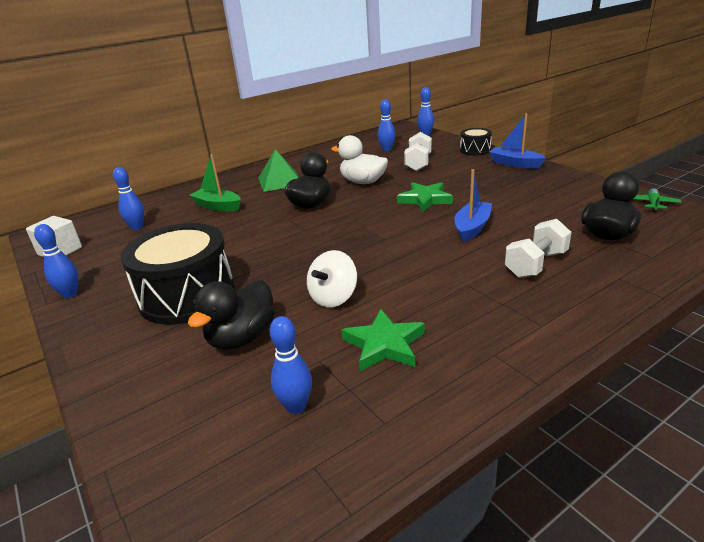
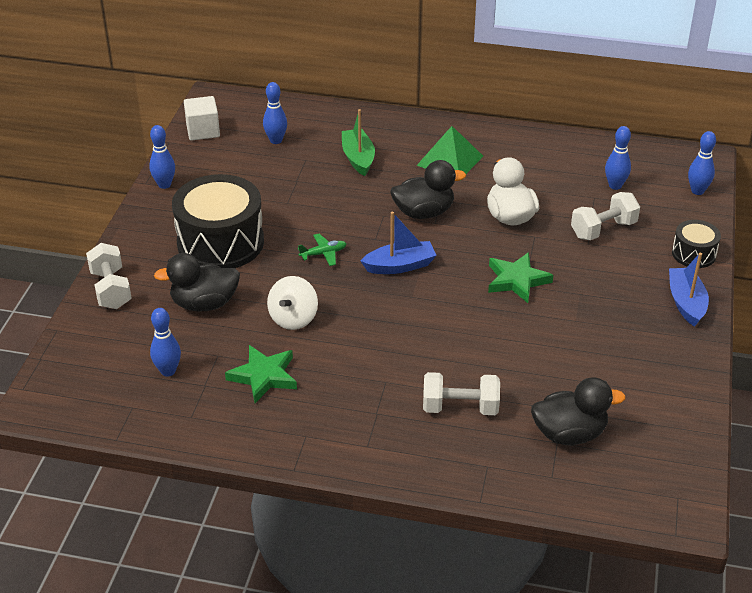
camera: 45 degrees right, 10 degrees up
(123, 391) = (111, 289): none -> white dumbbell
(333, 297) = (293, 318): white spinning top -> white spinning top turned 60 degrees counterclockwise
(472, 228) = (489, 340): blue boat -> blue boat (400, 266)
(652, 204) = (684, 445): green plane -> green plane (323, 254)

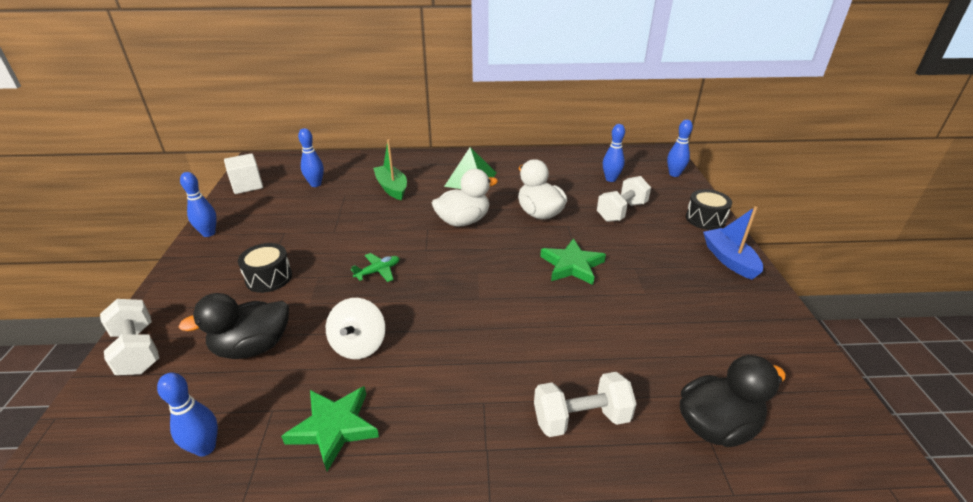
camera: 15 degrees left, 5 degrees down
(220, 242) = (269, 278): black drum -> black drum, size x0.50
(400, 266) = (457, 270): blue boat -> none
(424, 212) = (463, 221): black duck -> white duck

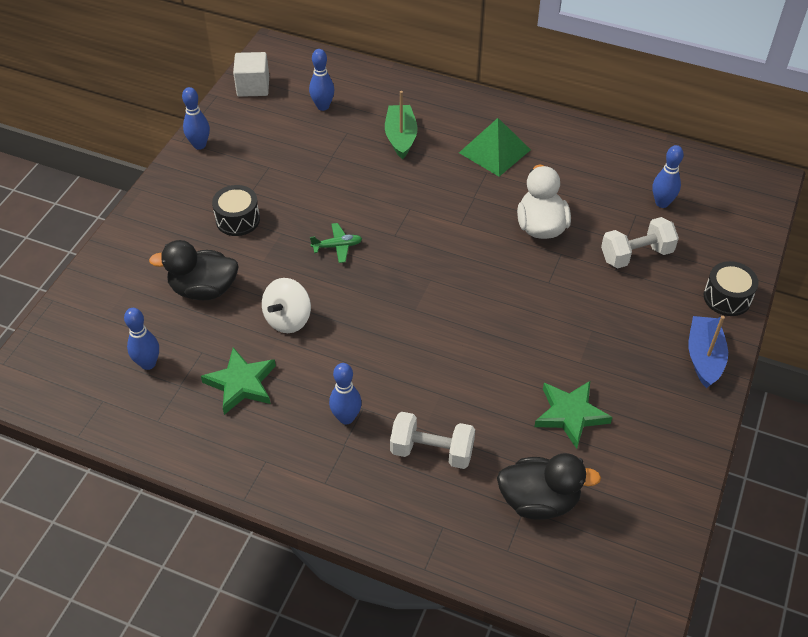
camera: 25 degrees right, 15 degrees up
(137, 350) = (116, 260): white dumbbell -> none
(463, 221) = (452, 210): white duck -> none
(572, 265) = (529, 305): green star -> green star (570, 414)
(674, 174) = (750, 220): blue bowling pin -> blue bowling pin (346, 418)

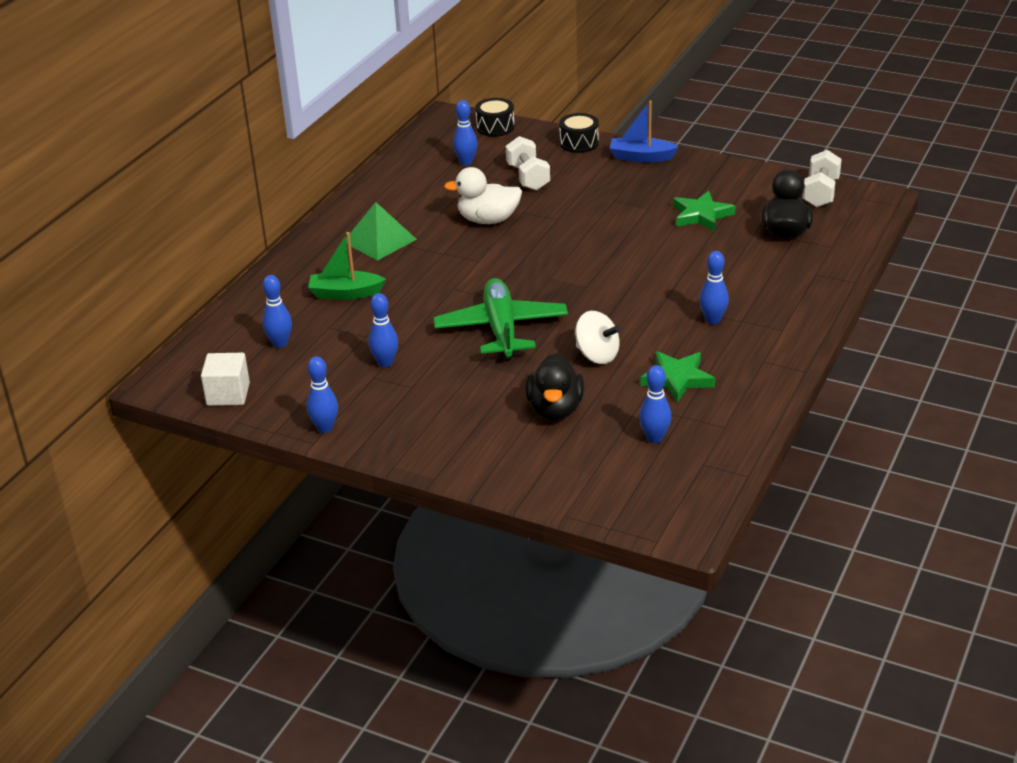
camera: 85 degrees left, 15 degrees down
(238, 219) = (454, 393): black drum -> black drum (495, 127)
(288, 172) = (385, 363): none -> blue bowling pin
(337, 246) = (501, 329): green plane -> green plane, size x2.42
(432, 451) = (744, 278): white dumbbell -> white dumbbell (820, 193)

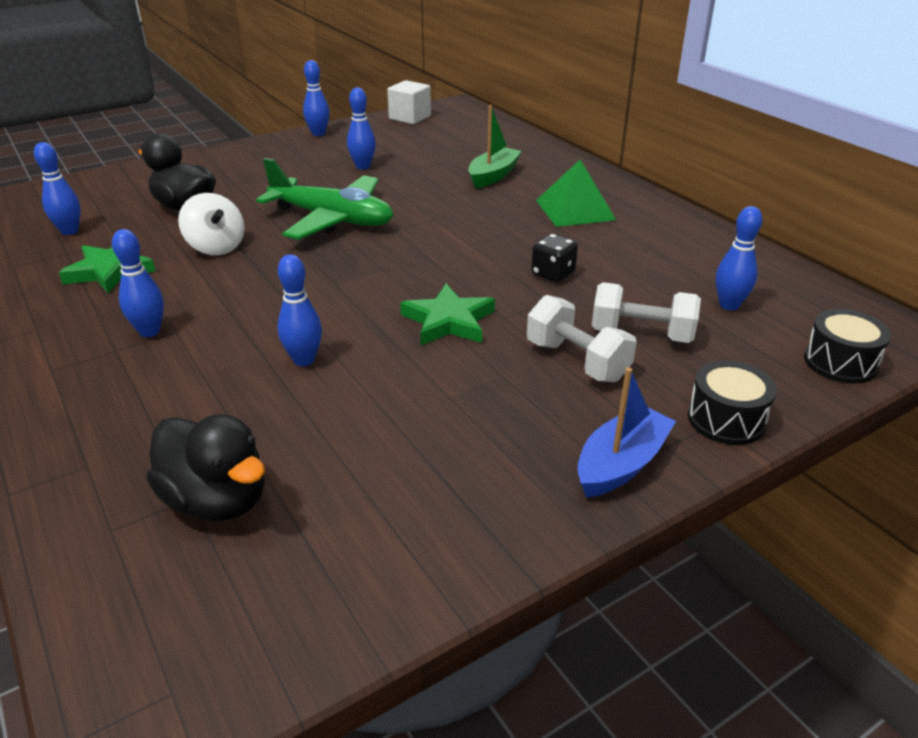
camera: 120 degrees right, 0 degrees up
(280, 343) = (450, 141): blue bowling pin -> blue bowling pin (304, 360)
(488, 220) = (553, 274): white duck -> black dice
(597, 355) = (216, 247): white spinning top -> white spinning top turned 105 degrees counterclockwise
(701, 215) = (371, 437): green star -> green star (448, 321)
(820, 193) = (261, 634): white dumbbell -> white dumbbell (577, 361)

